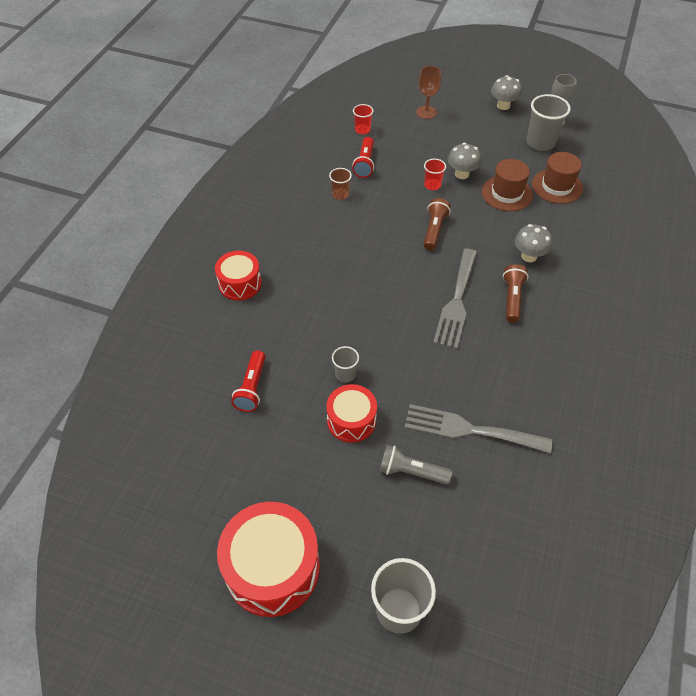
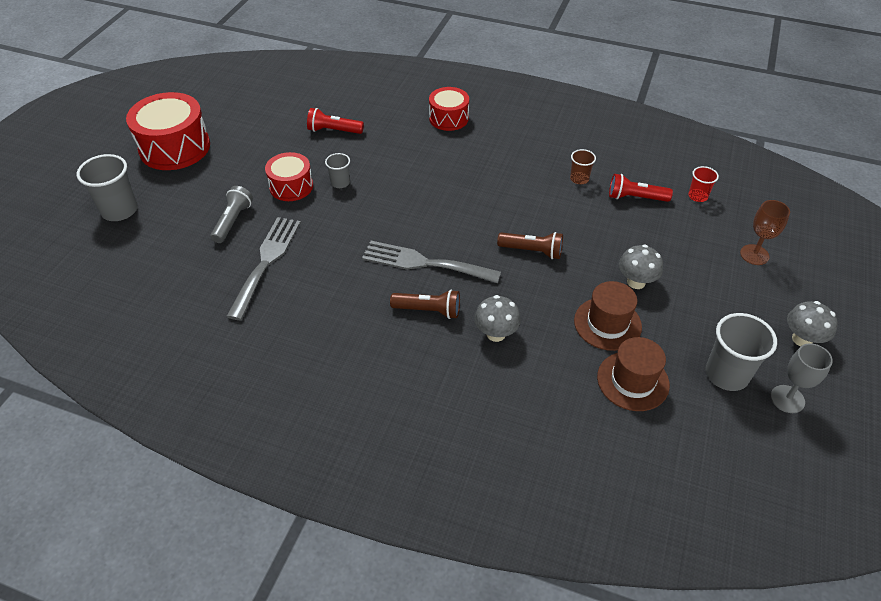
camera: 90 degrees right, 5 degrees down
(432, 185) = (609, 253): red cup -> none

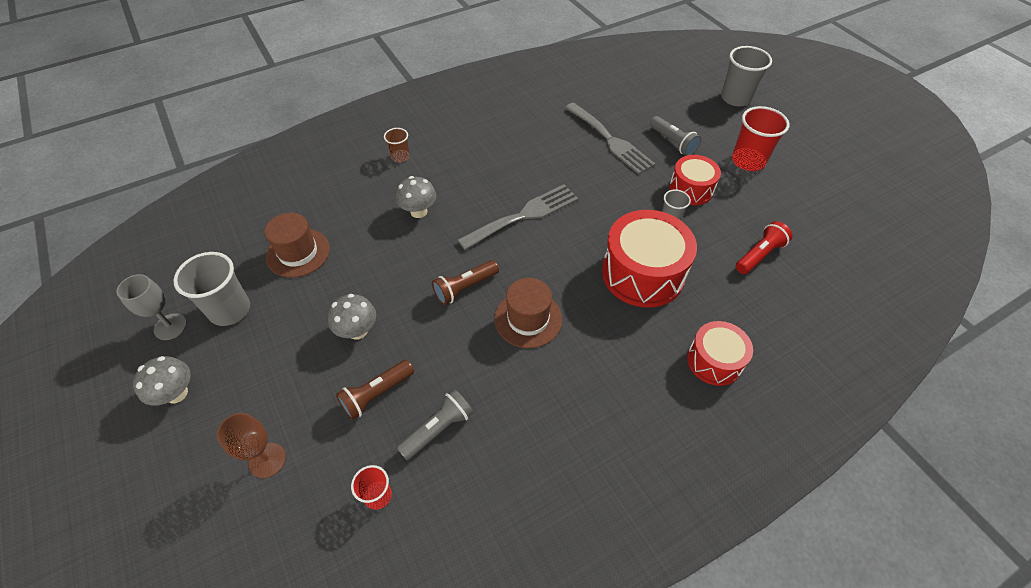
camera: 130 degrees right, 5 degrees up
(175, 147) = (805, 148): red drum -> red drum (642, 273)
(221, 170) = (748, 161): none -> red cup
(428, 310) = (477, 191): brown flashlight -> brown flashlight (376, 394)
(579, 179) = (512, 402): brown cup -> brown cup (400, 157)
(607, 324) = (350, 277): brown hat -> brown hat (528, 319)
(635, 198) = (438, 429): red flashlight -> grey flashlight

